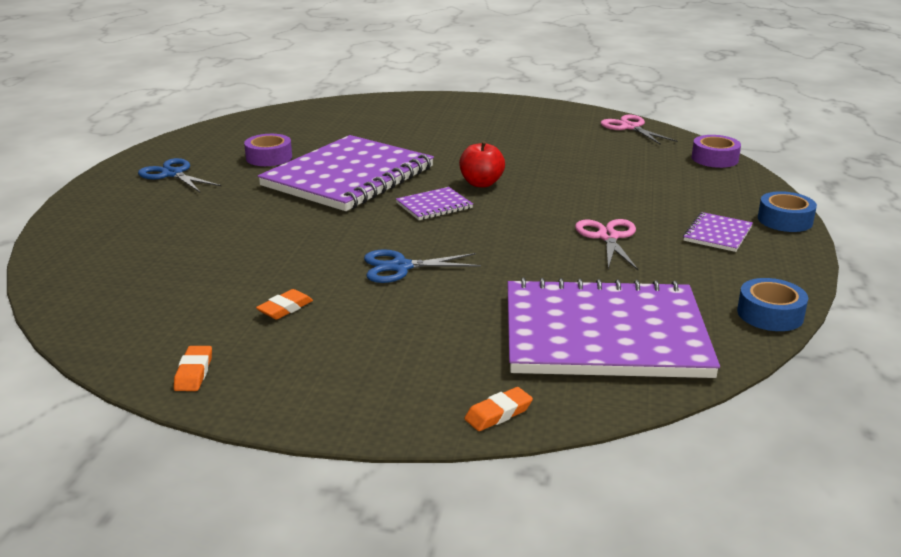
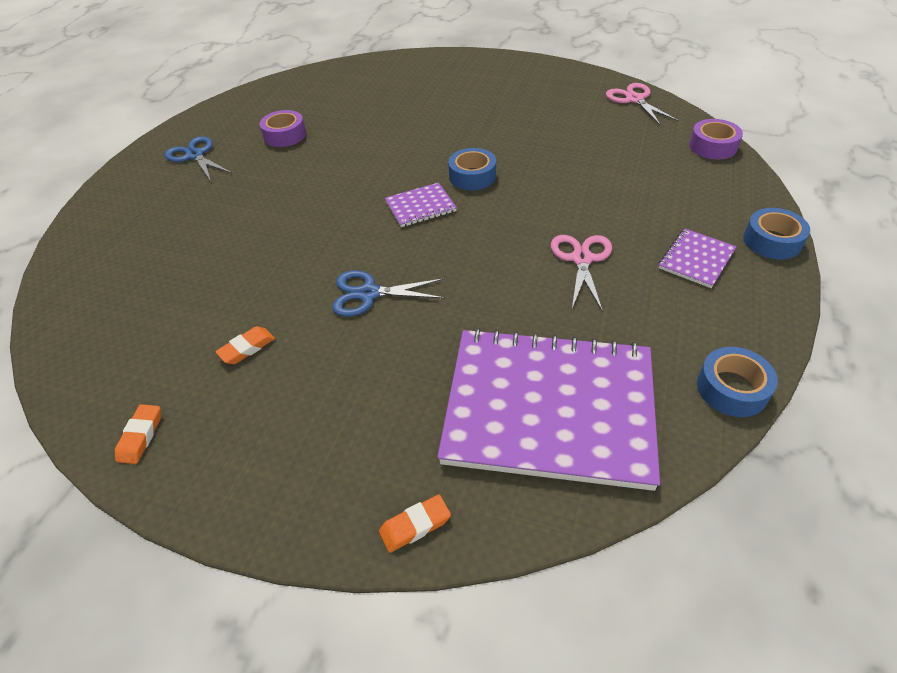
camera: 10 degrees right, 20 degrees up
(348, 177) = (350, 163): purple notebook -> none
(481, 183) = (472, 176): red apple -> blue tape

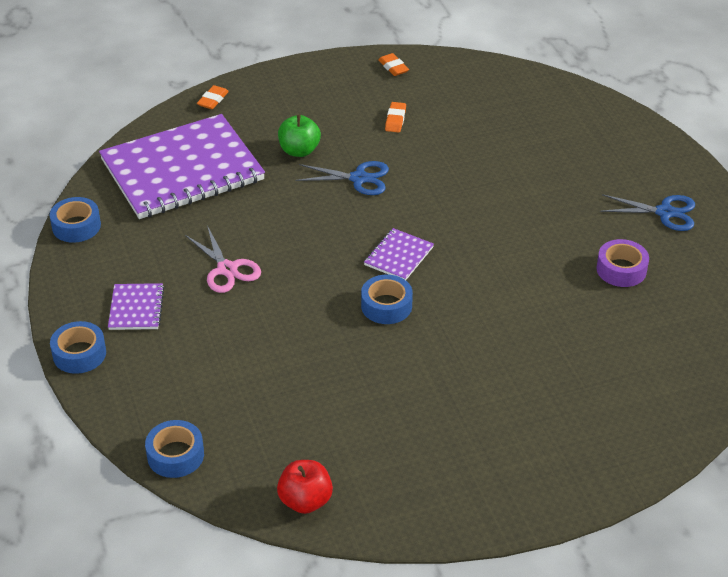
camera: 140 degrees right, 5 degrees down
(369, 294) = (359, 178): blue scissors -> blue scissors turned 45 degrees clockwise
(389, 362) = (299, 151): none -> green apple
(634, 99) = (305, 501): pink scissors -> red apple
(713, 146) = (175, 455): purple tape -> blue tape

